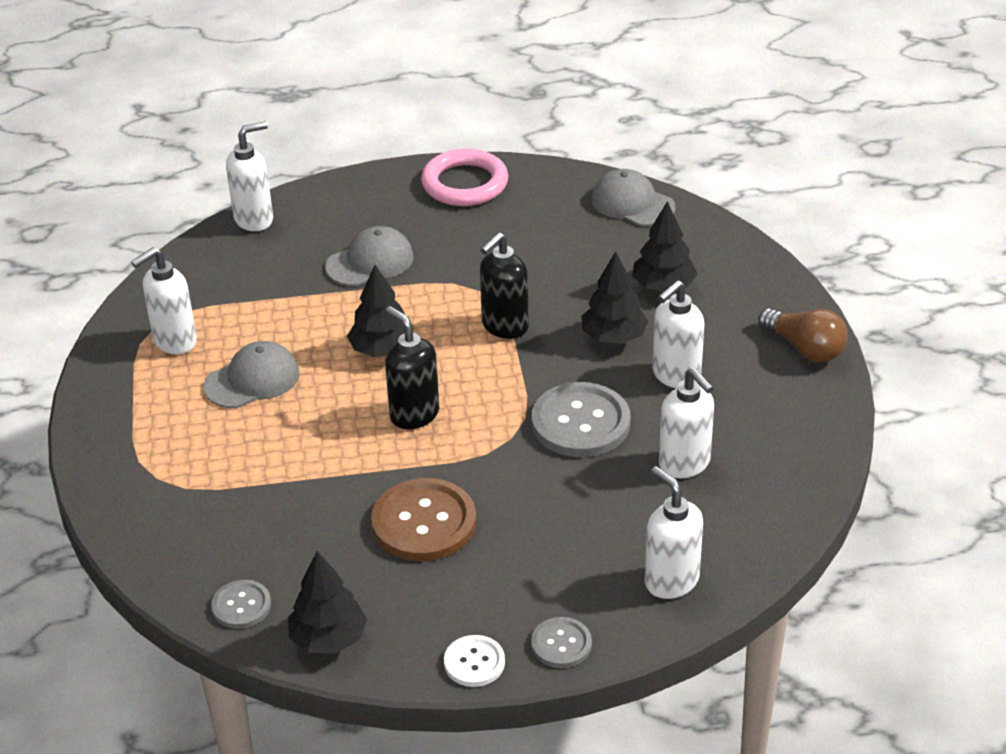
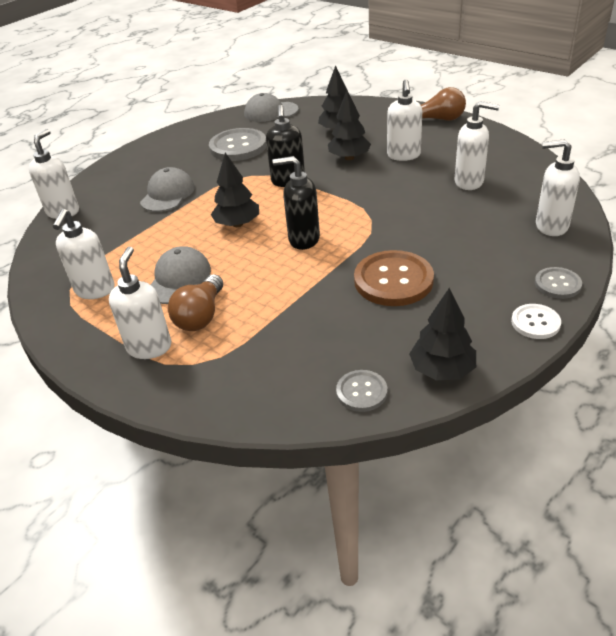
camera: 40 degrees left, 0 degrees up
(147, 436) = (149, 347): none -> white soap dispenser
(221, 434) = (201, 316): none -> brown light bulb
(465, 183) = (171, 143): pink ring -> none
(580, 423) = (394, 195): grey button -> grey button (238, 147)

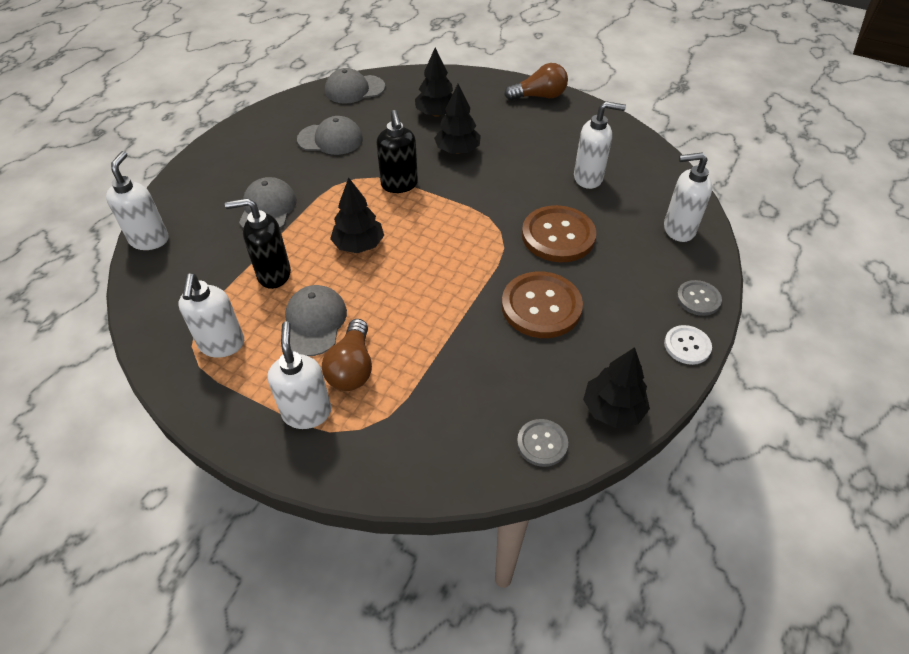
camera: 15 degrees left, 10 degrees up
(238, 147) = (330, 139): grey button -> grey cap
(303, 239) = (436, 261): black soap dispenser -> black soap dispenser (273, 274)
(403, 155) = (514, 146): white soap dispenser -> none
(426, 226) = (558, 236): none -> brown button

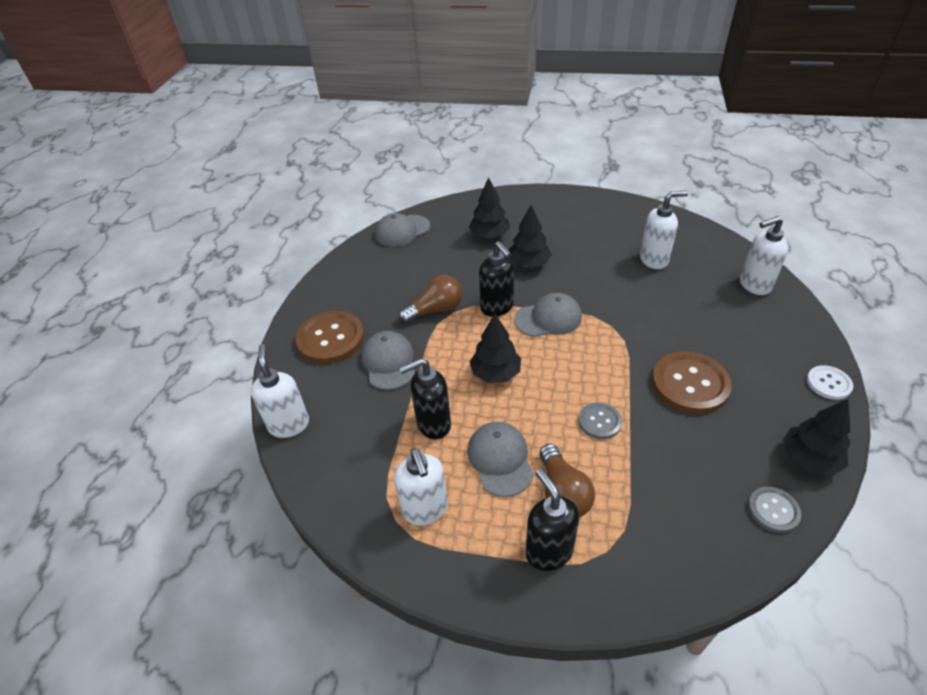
camera: 15 degrees left, 5 degrees down
(307, 412) = (548, 551): white soap dispenser -> black soap dispenser
(330, 139) = (408, 281): grey cap -> grey cap (548, 318)
(539, 96) = (567, 200): brown light bulb -> brown light bulb (435, 310)
(558, 236) = (662, 317): brown button -> brown button (330, 339)
(698, 299) = (809, 340): grey button -> grey button (599, 421)

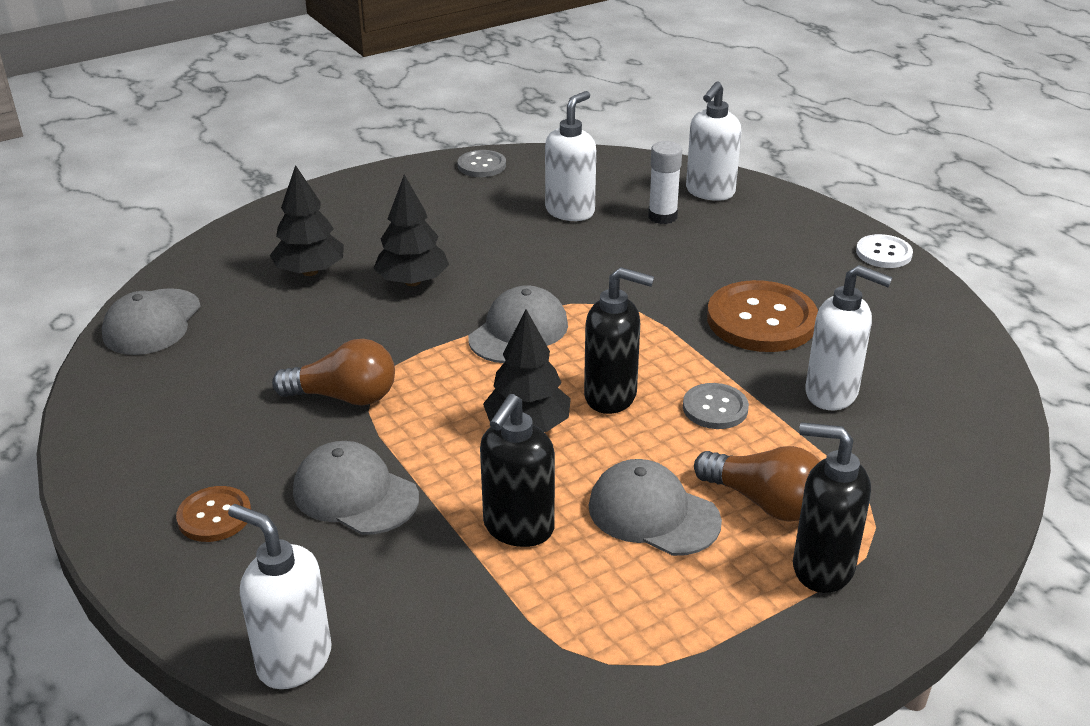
camera: 45 degrees left, 10 degrees down
(330, 339) = (214, 516): brown button -> brown button, size x0.54
(425, 510) = (631, 625): white soap dispenser -> white soap dispenser (832, 394)
(435, 310) = (344, 397): brown light bulb -> brown light bulb turned 75 degrees clockwise
(497, 307) = (433, 351): black soap dispenser -> black soap dispenser (611, 396)
(705, 288) = (662, 217): none -> white glue stick
(773, 510) = (969, 392): grey button -> grey button (481, 165)
(809, 459) = (945, 329): black tree -> none

